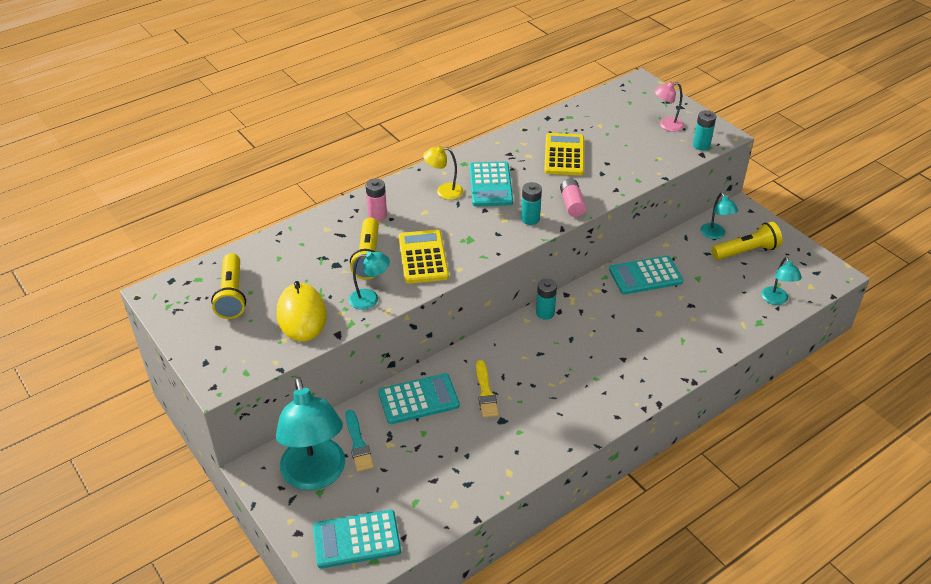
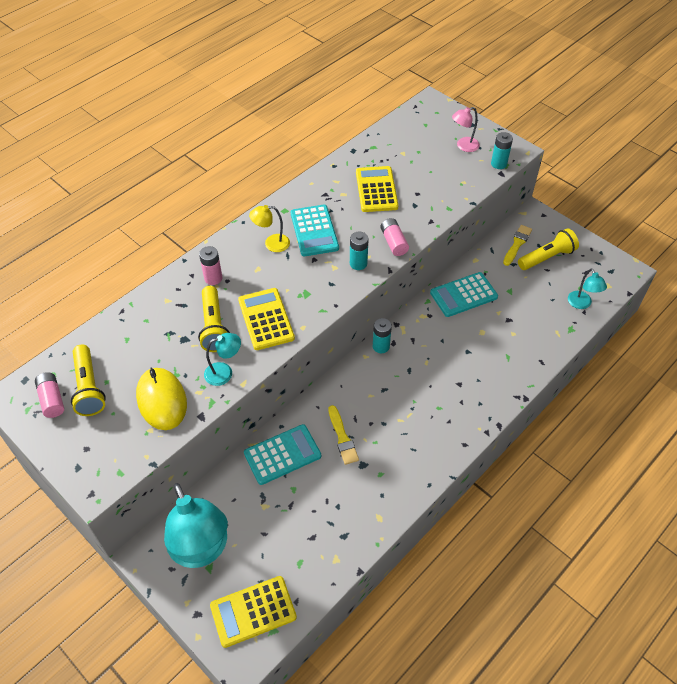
camera: 10 degrees left, 10 degrees up
(193, 301) = (52, 399): none -> pink battery
(356, 539) = (253, 611): turquoise calculator -> yellow calculator
(358, 444) = (235, 510): turquoise brush -> none
(715, 235) = (517, 244): turquoise lamp -> yellow brush

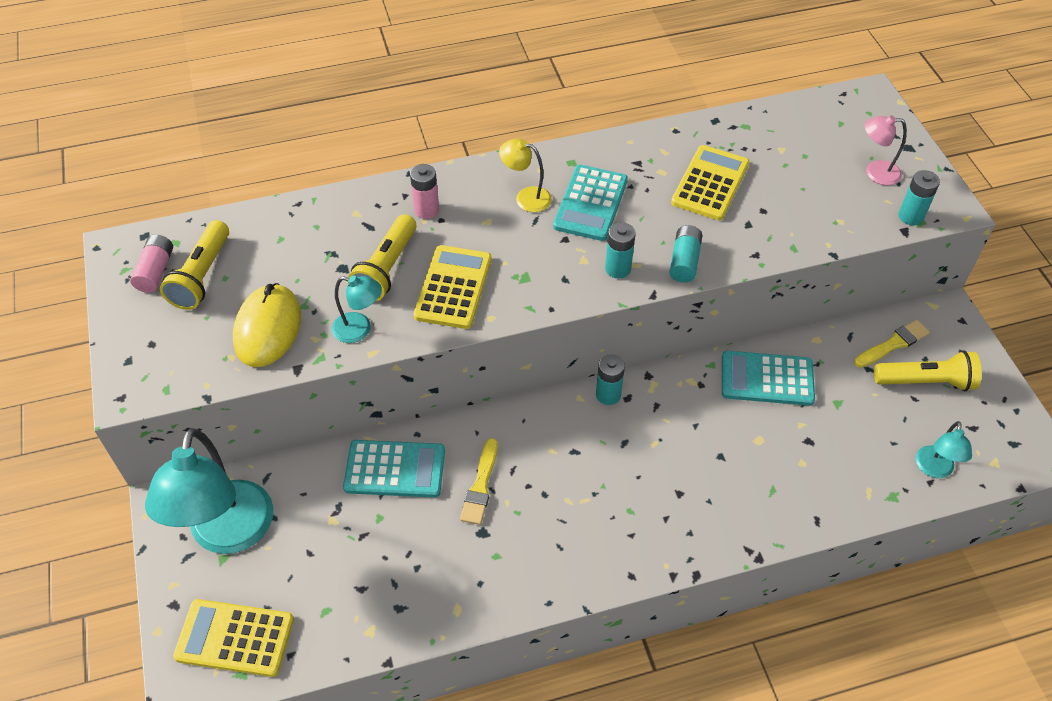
camera: 30 degrees right, 0 degrees up
(393, 242) = (684, 261): pink battery -> turquoise battery

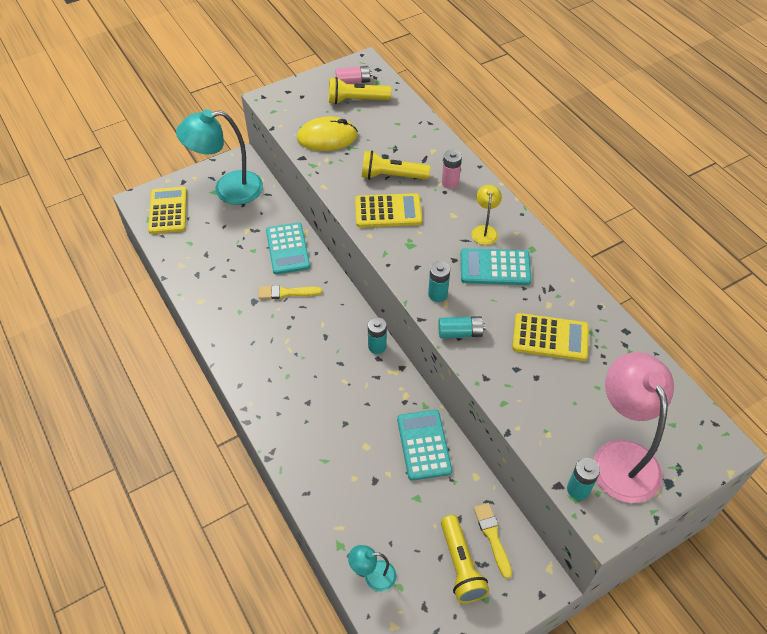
camera: 75 degrees right, 0 degrees up
(359, 329) = (339, 176): turquoise lamp -> none
(875, 172) = (621, 457): pink lamp -> pink lamp, size x2.11
(893, 344) = (492, 536): yellow brush -> yellow brush turned 150 degrees counterclockwise

